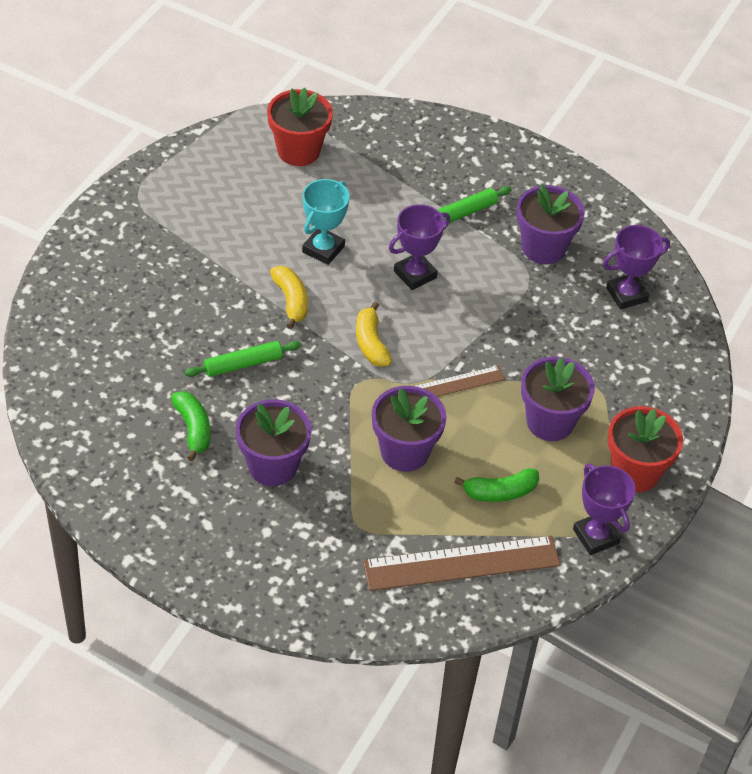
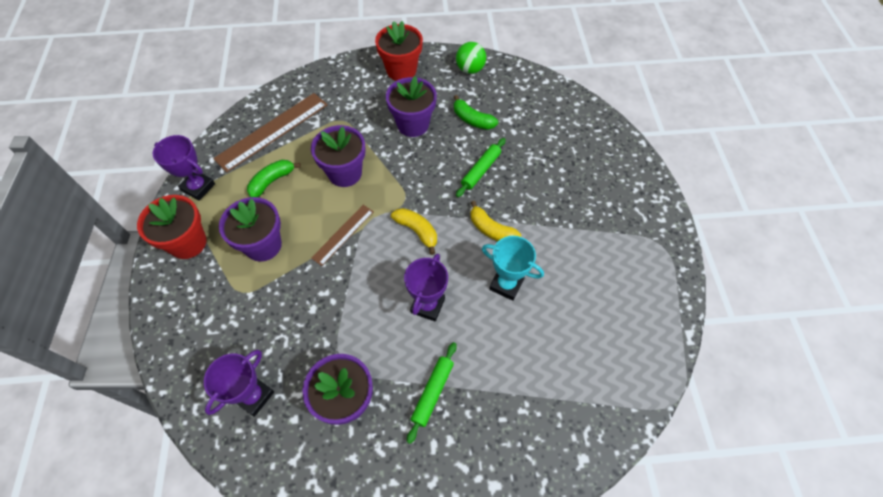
camera: 150 degrees right, 10 degrees up
(125, 501) = (470, 69): none -> green ball
(298, 151) = (604, 367): red flower pot -> red flower pot (401, 70)
(323, 249) = (506, 284): turquoise trophy -> turquoise trophy turned 60 degrees counterclockwise

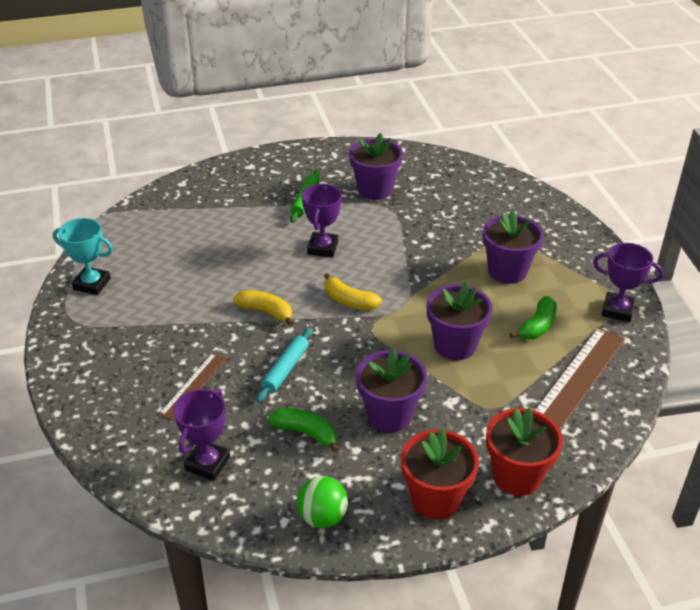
camera: 170 degrees right, 20 degrees down
(188, 243) = (585, 264): red flower pot -> red flower pot (517, 476)
(253, 396) = (451, 184): purple trophy -> purple trophy (207, 463)
(343, 234) = (428, 289): brown ruler -> brown ruler (193, 385)
(480, 170) = (286, 369): green rolling pin -> turquoise rolling pin
(506, 284) = (247, 270): turquoise trophy -> turquoise trophy (92, 284)

